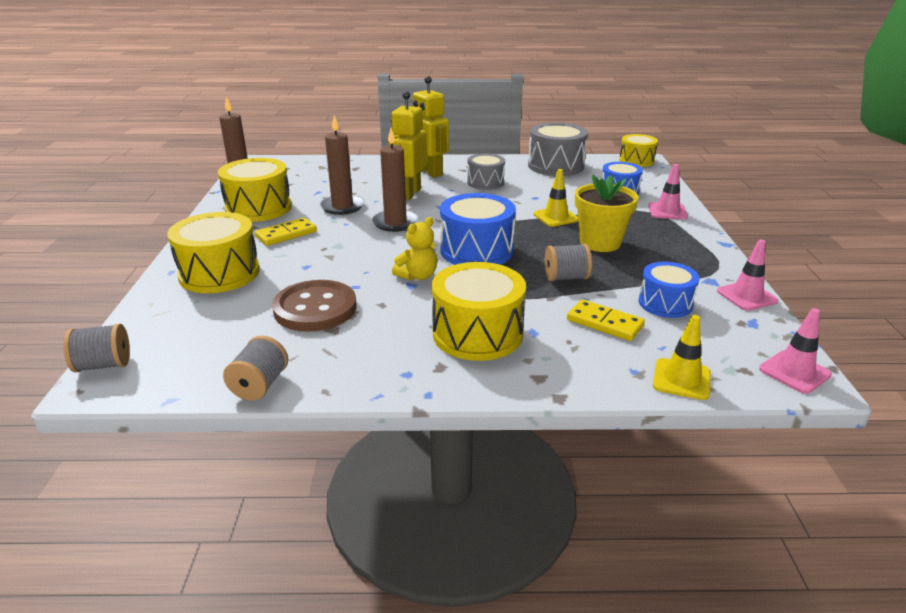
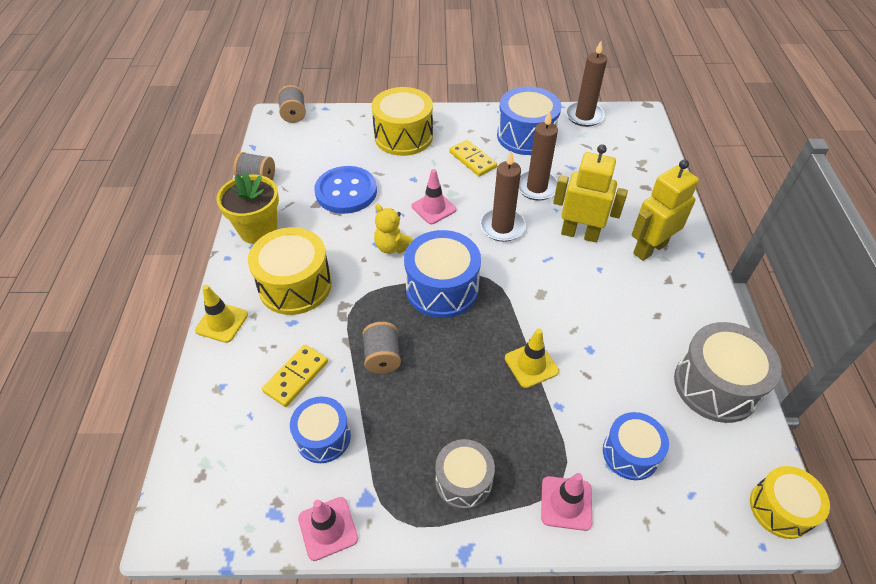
camera: 90 degrees right, 20 degrees up
(258, 208) = (526, 136): yellow drum -> blue drum
(315, 308) = (346, 192): brown button -> blue button
(485, 182) = (629, 301): grey drum -> grey drum (463, 481)
(600, 243) = (463, 401): yellow flower pot -> yellow flower pot (258, 230)
(681, 379) = (201, 419): yellow traffic cone -> yellow traffic cone (222, 322)
(794, 372) = (186, 521): pink traffic cone -> pink traffic cone (433, 208)

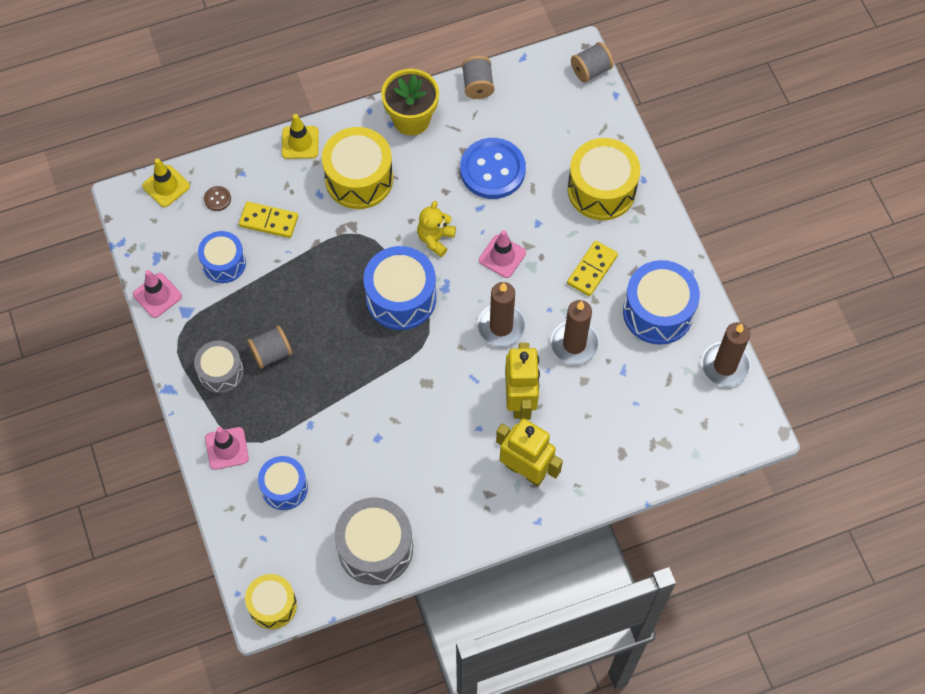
camera: 70 degrees right, 15 degrees up
(238, 420) = (217, 199): none -> brown button
(382, 357) = (310, 276): grey spool -> grey spool (271, 353)
(531, 365) = (343, 394): yellow traffic cone -> yellow traffic cone (166, 186)

